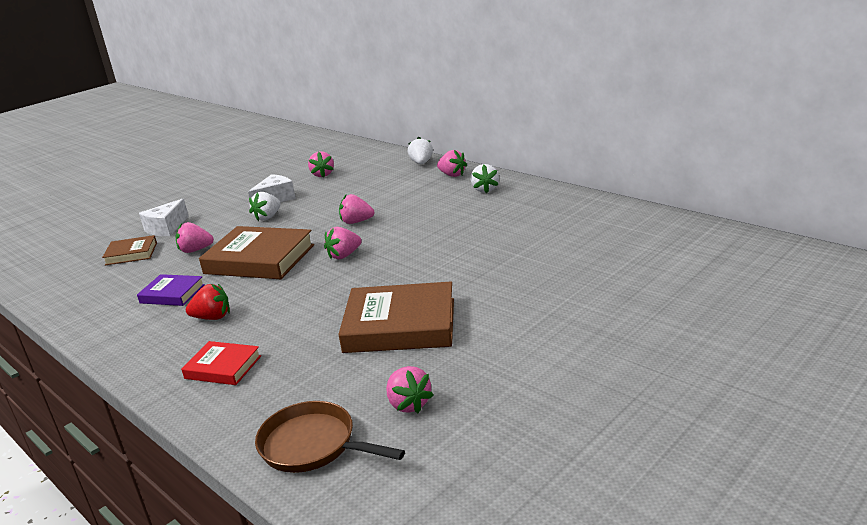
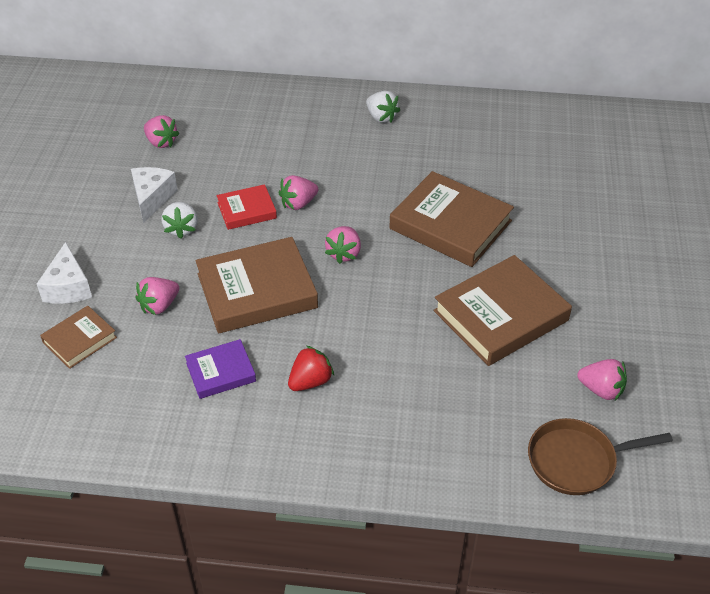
camera: 40 degrees left, 20 degrees up
(223, 367) = (401, 429): red book -> red book (247, 210)
(421, 163) = (262, 93): white strawberry -> none
(445, 260) = (450, 225): none -> brown book
(452, 175) = (320, 103): pink strawberry -> none

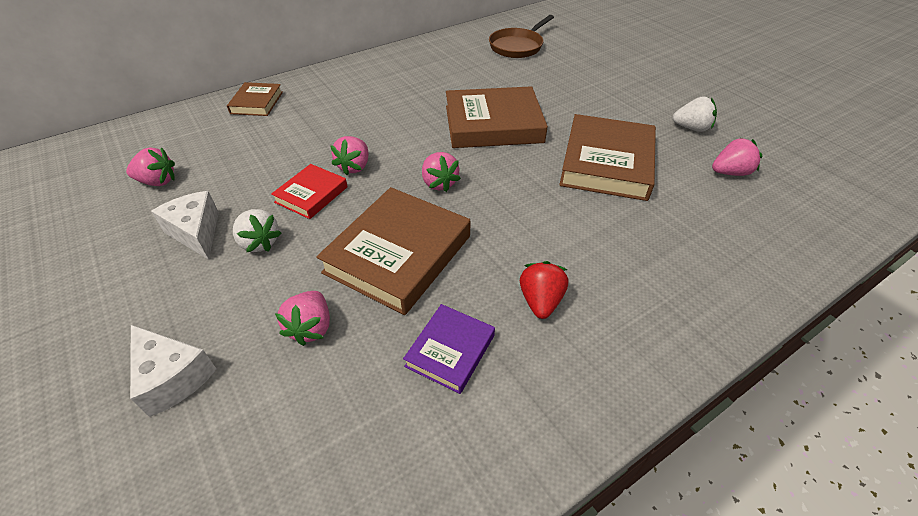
camera: 40 degrees left, 0 degrees up
(79, 340) = (247, 429): brown book -> brown book (257, 103)
(381, 117) = (353, 81): white strawberry -> white strawberry (691, 128)
(577, 461) = (789, 228): brown pan -> brown pan (518, 46)

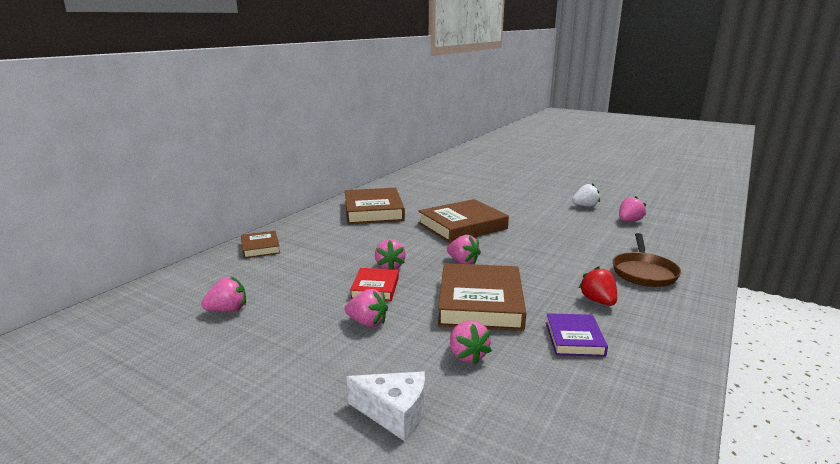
camera: 25 degrees left, 25 degrees down
(196, 233) = (305, 330): white cheese -> none
(259, 242) = (367, 322): white strawberry -> pink strawberry
(518, 46) = (430, 186): brown pan -> brown pan (643, 272)
(607, 163) = (557, 230): brown book -> brown book (373, 211)

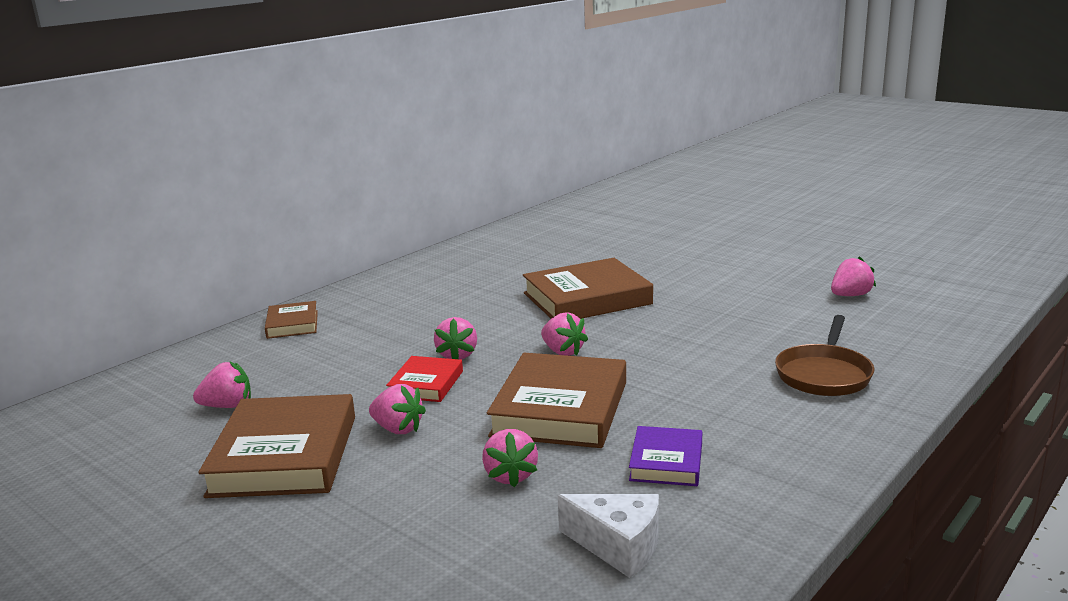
camera: 10 degrees right, 0 degrees up
(373, 211) = (467, 273): brown book -> brown book (284, 455)
(394, 413) = (389, 538): white cheese -> white cheese (618, 546)
(585, 206) = (793, 270): white strawberry -> none
(598, 301) = (730, 413): red strawberry -> none

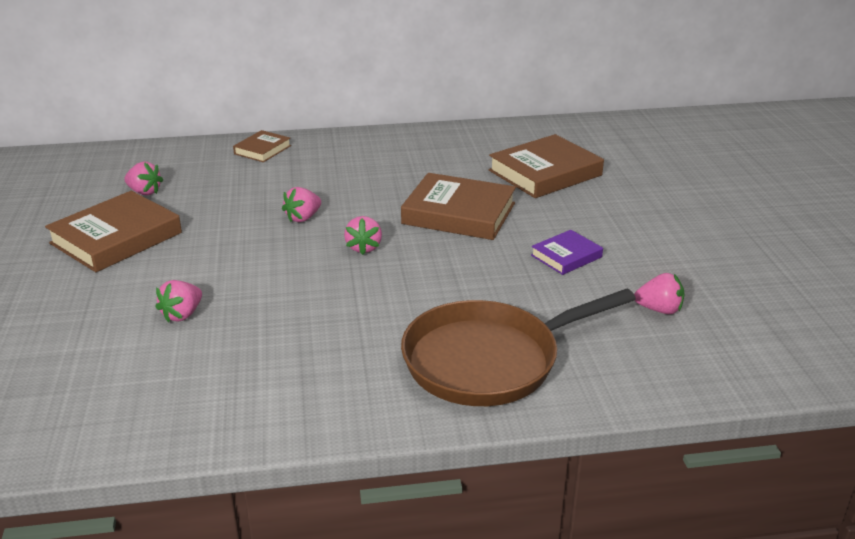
camera: 40 degrees right, 10 degrees up
(398, 429) = (187, 252): pink strawberry -> none
(426, 384) = (252, 229): red book -> none
(560, 409) = (285, 288): brown book -> brown book (545, 173)
(618, 546) = (149, 390): white cheese -> none
(666, 461) = (269, 358): purple book -> purple book (566, 256)
(824, 374) = (489, 360): brown pan -> brown pan, size x1.70

